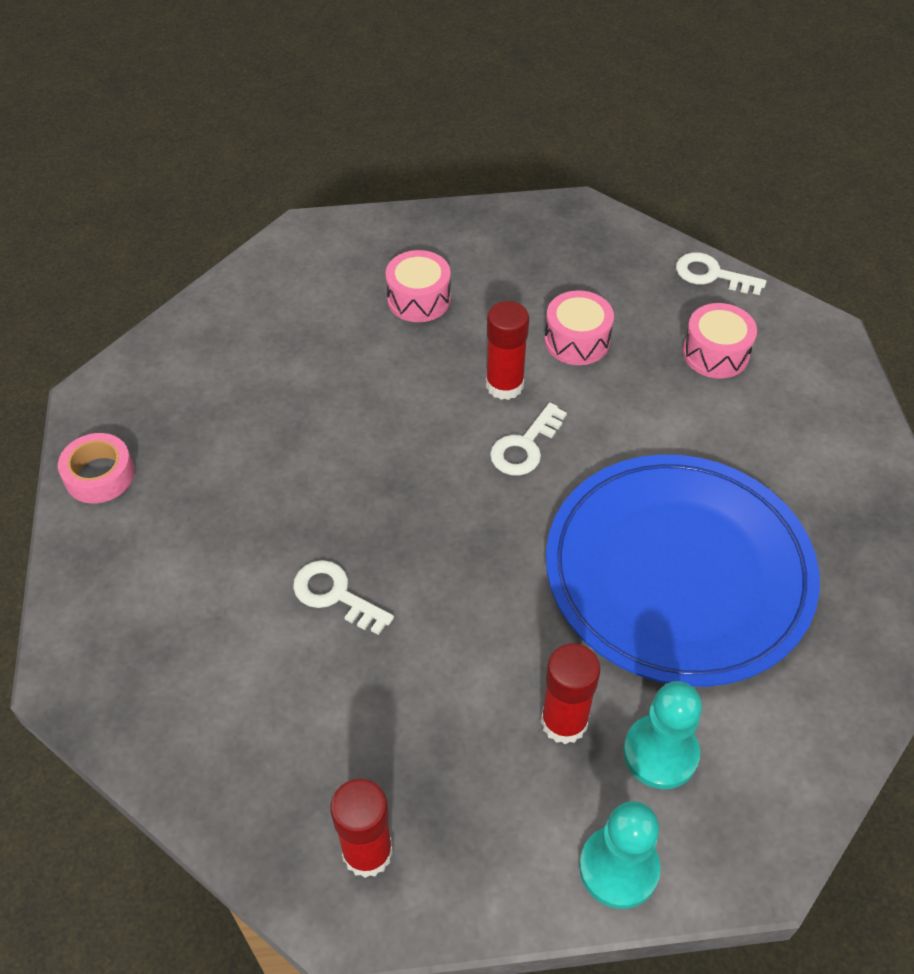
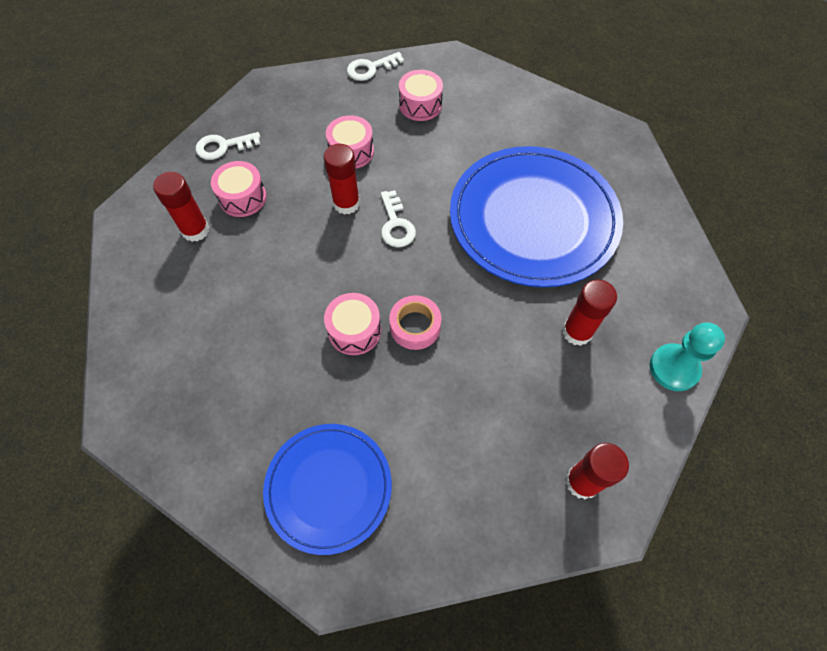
camera: 50 degrees left, 10 degrees up
(99, 475) = (189, 461): pink tape -> pink tape (415, 326)
(162, 607) = (328, 487): none -> blue plate
(335, 595) = (407, 385): white key -> white key (223, 146)
(343, 294) = (195, 230): none -> red glue stick
(356, 503) = (354, 330): none -> pink drum
(660, 753) = (626, 304): turquoise pawn -> none

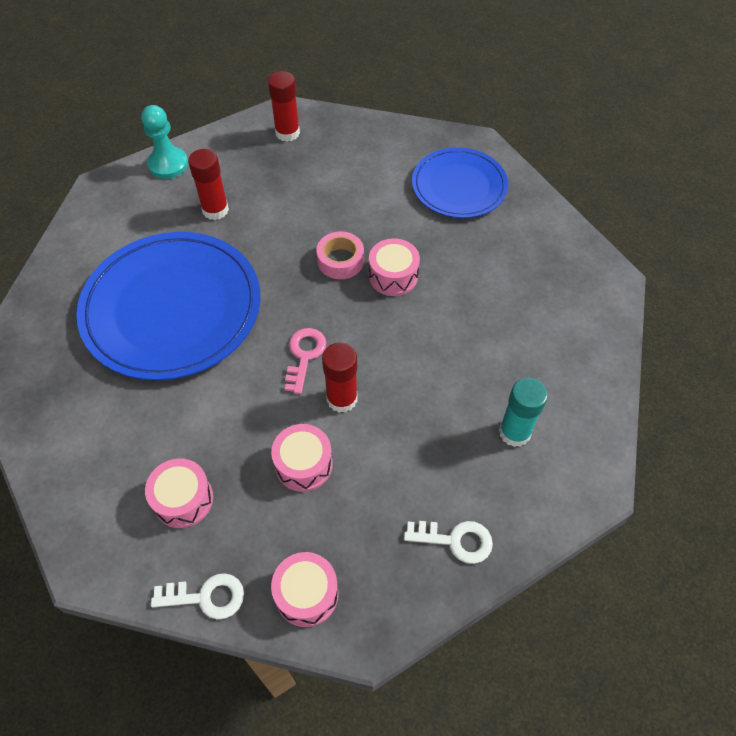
camera: 155 degrees left, 5 degrees down
(195, 230) = (514, 432): red glue stick -> turquoise glue stick
(243, 198) = (452, 453): pink drum -> pink drum (306, 594)
(396, 224) = (304, 355): white key -> pink key

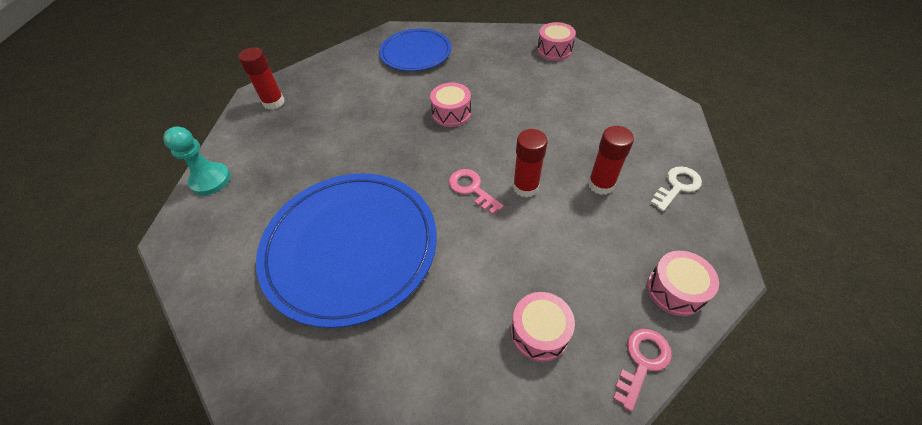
camera: 50 degrees left, 5 degrees down
(206, 596) = (642, 362): white key -> pink key
(215, 210) = (290, 174): red glue stick -> red glue stick (601, 184)
(303, 464) = (563, 236): pink drum -> pink drum (554, 50)
(340, 260) = (412, 131): pink tape -> none
(514, 432) = (616, 121): turquoise glue stick -> none

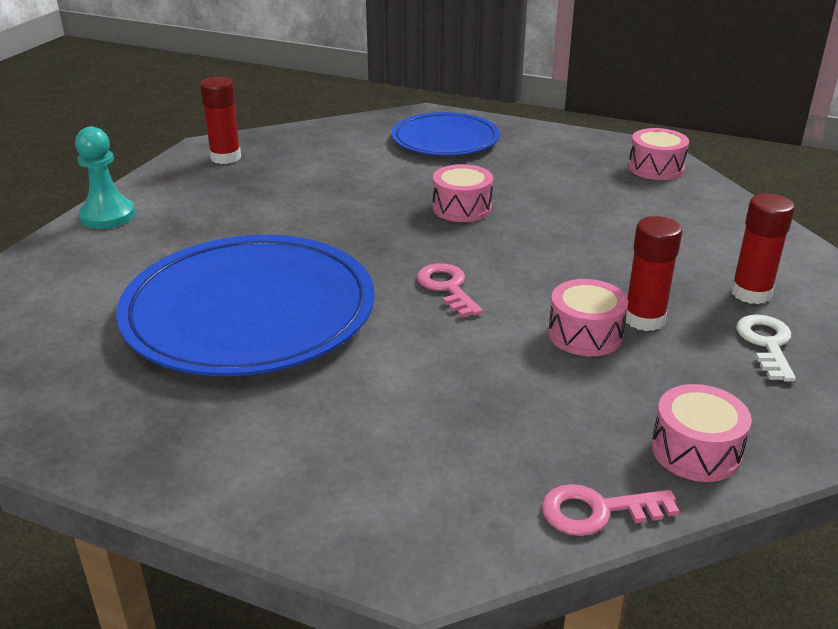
camera: 15 degrees right, 20 degrees down
(525, 187) = (527, 300): red glue stick -> red glue stick (751, 293)
(539, 332) = (462, 447): pink drum -> pink drum (585, 334)
(642, 362) = (597, 511): pink key -> pink key turned 150 degrees counterclockwise
(677, 186) = (766, 344): white key -> white key turned 60 degrees counterclockwise

